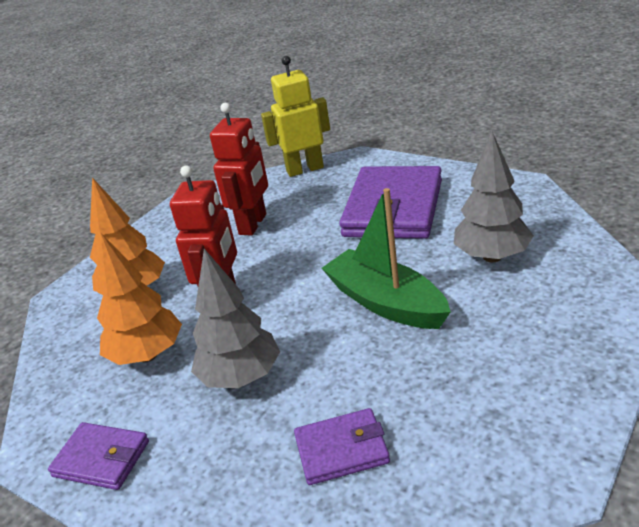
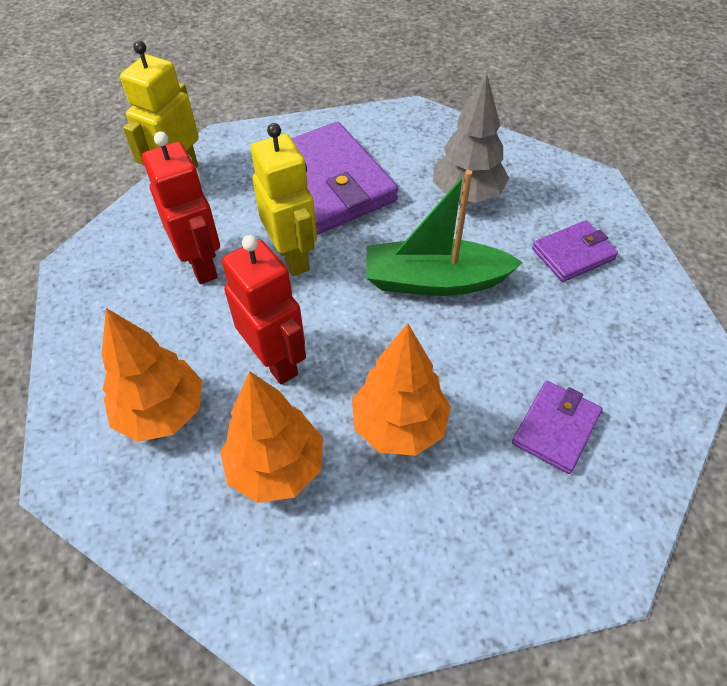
camera: 50 degrees left, 20 degrees up
(101, 459) = (373, 594): purple wallet -> purple wallet (573, 254)
(241, 377) = (399, 426): grey tree -> orange tree
(310, 243) = (293, 257): none -> yellow robot

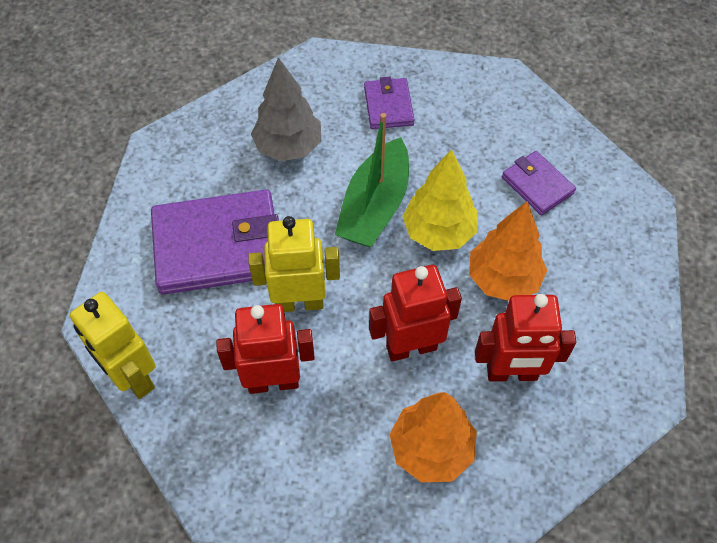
camera: 70 degrees left, 5 degrees up
(276, 467) = (512, 373): orange tree -> red robot
(431, 345) = (438, 232): none -> yellow tree

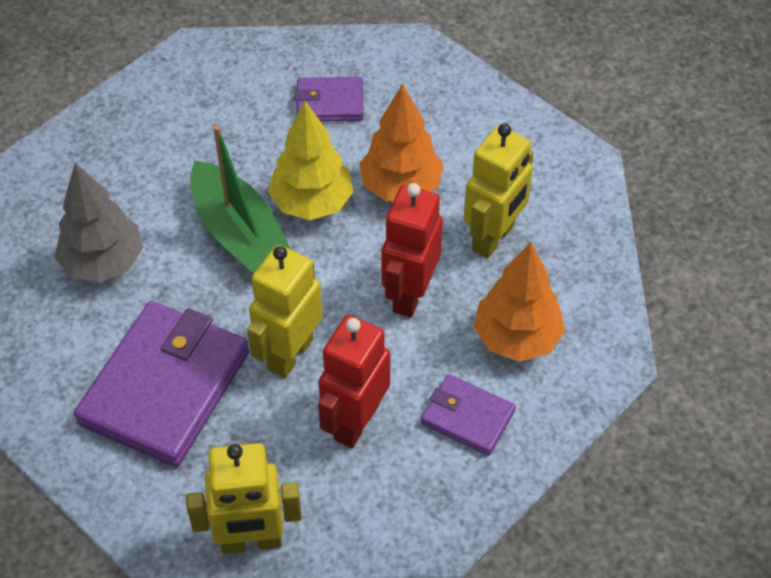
camera: 55 degrees left, 5 degrees down
(388, 106) = (136, 155): purple wallet -> purple wallet (468, 417)
(512, 373) = (493, 238): red robot -> yellow robot

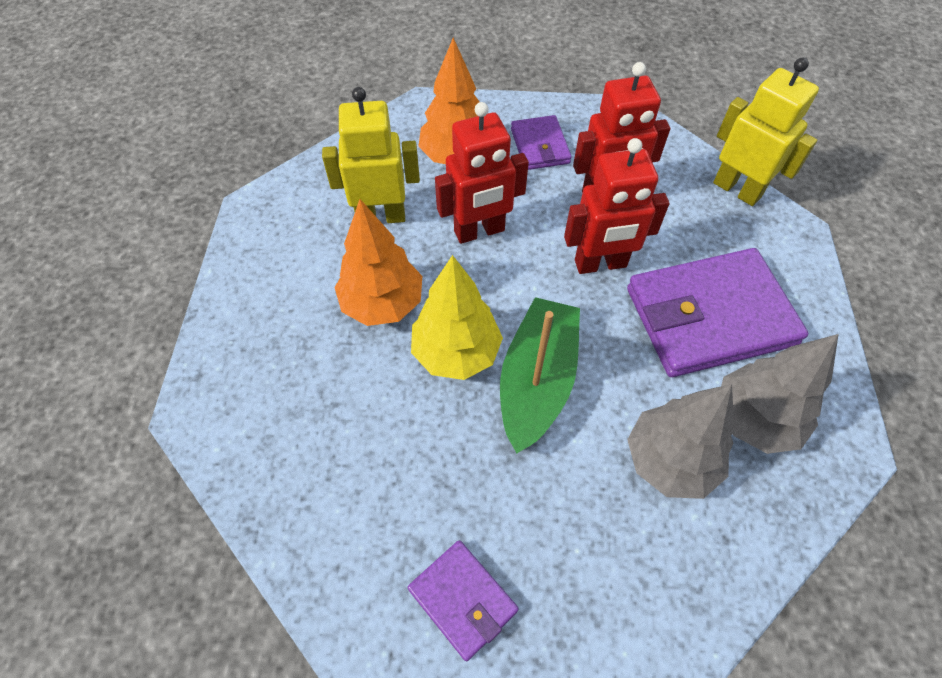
camera: 130 degrees left, 5 degrees up
(68, 338) = (754, 419): none -> grey tree
(290, 354) = (600, 264): yellow robot -> red robot
(330, 103) = (327, 427): purple wallet -> purple wallet (462, 600)

